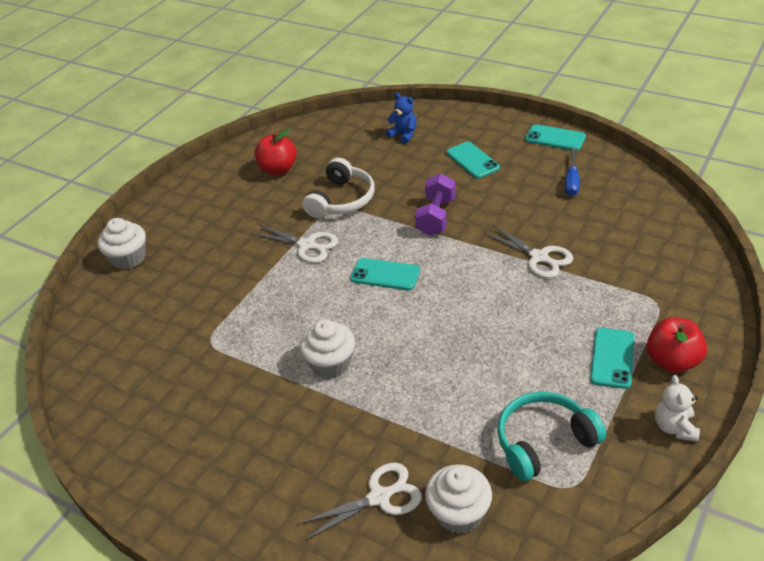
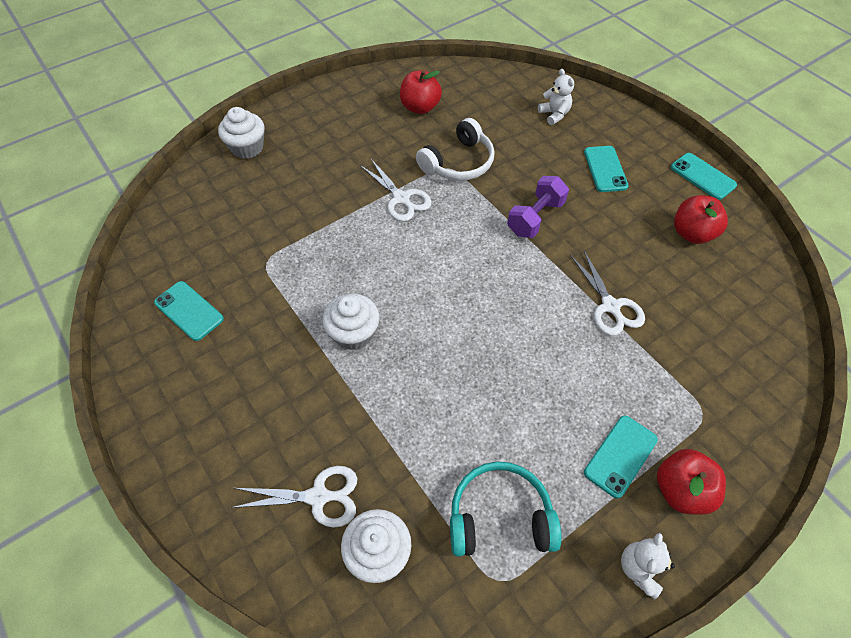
camera: 20 degrees right, 15 degrees up
(385, 275) = (453, 261): turquoise phone -> turquoise phone (189, 311)
(403, 135) = (554, 114): blue teddy bear -> white teddy bear
(571, 181) = (692, 233): blue screwdriver -> red apple

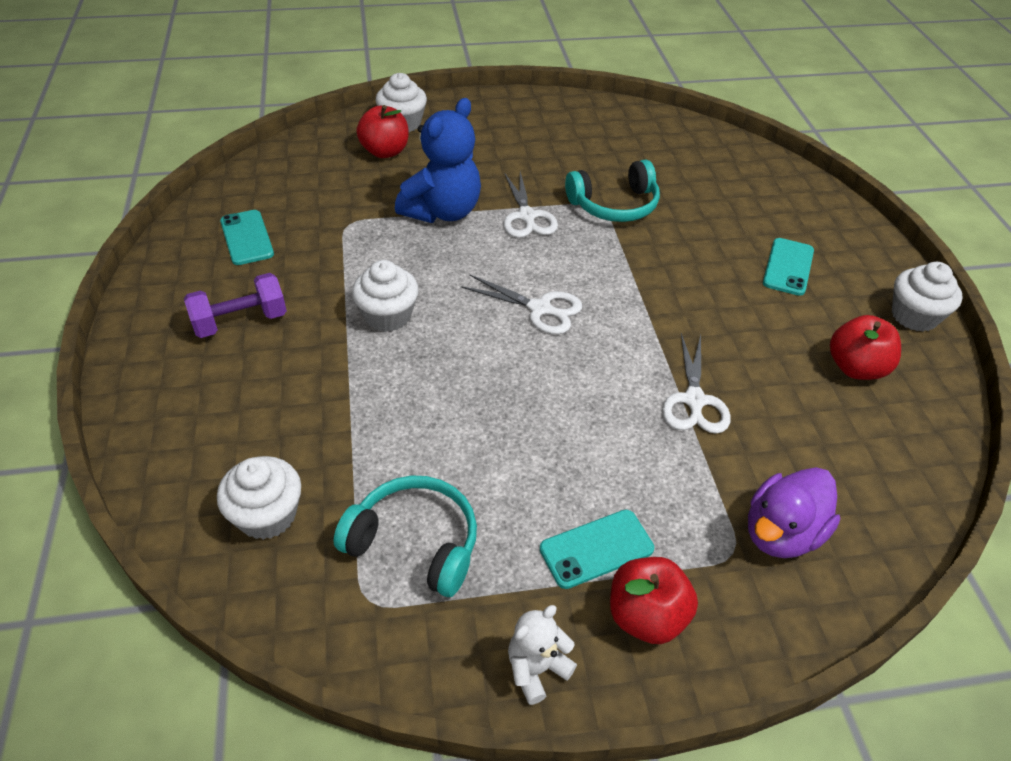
camera: 25 degrees right, 10 degrees down
(318, 497) = (246, 440): white scissors -> white scissors (539, 308)
(334, 220) = (443, 211): none -> blue teddy bear
(420, 107) = (609, 143): red apple -> red apple (385, 151)
(458, 163) = (614, 205): white headphones -> turquoise headphones
(535, 218) = (666, 284): purple dumbbell -> purple dumbbell (240, 321)
(554, 114) = (763, 196): white teddy bear -> none
(702, 176) = (914, 316): turquoise phone -> white cupcake
(722, 383) = (781, 533): none -> purple duck

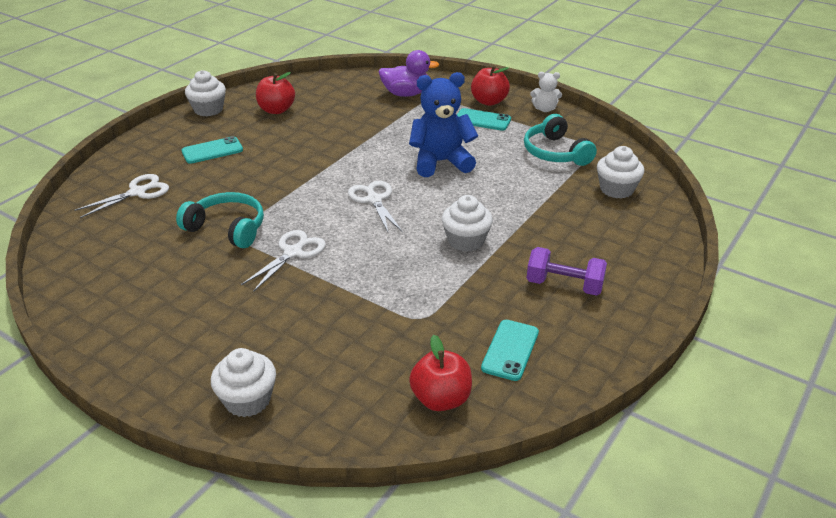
camera: 135 degrees left, 10 degrees down
(385, 151) = (307, 373): red apple -> red apple (441, 399)
(443, 211) = (341, 288): blue teddy bear -> blue teddy bear (441, 162)
(694, 400) = (366, 134): white scissors -> white scissors (137, 192)

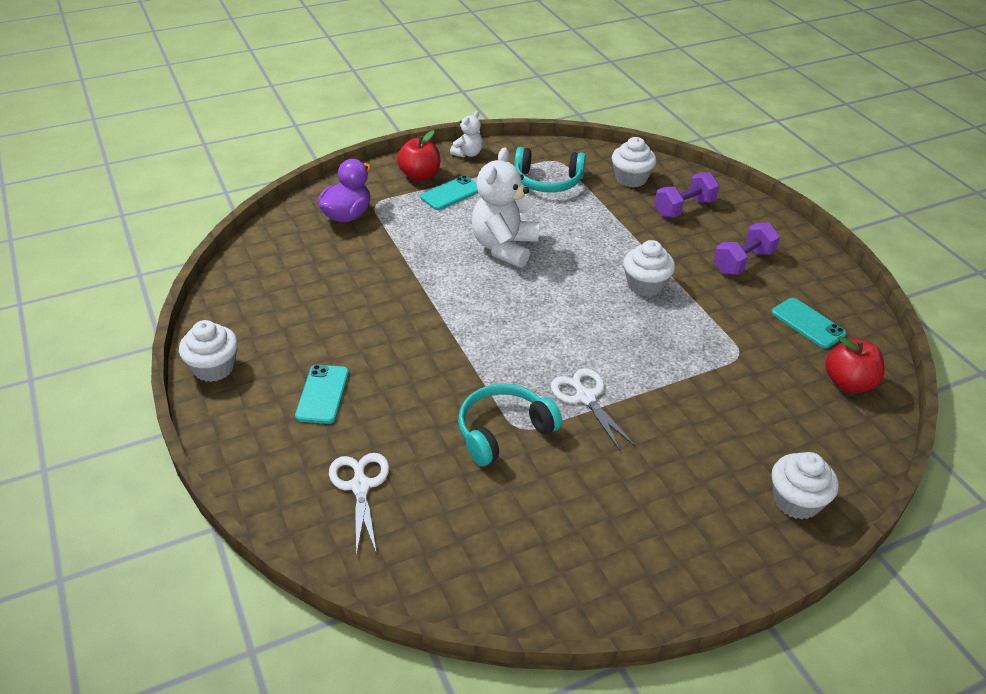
camera: 60 degrees left, 5 degrees up
(276, 110) = (279, 314): red apple -> none
(374, 200) = (535, 312): white scissors -> none
(441, 162) = (504, 247): blue teddy bear -> white teddy bear
(609, 229) = (684, 208): none -> purple dumbbell

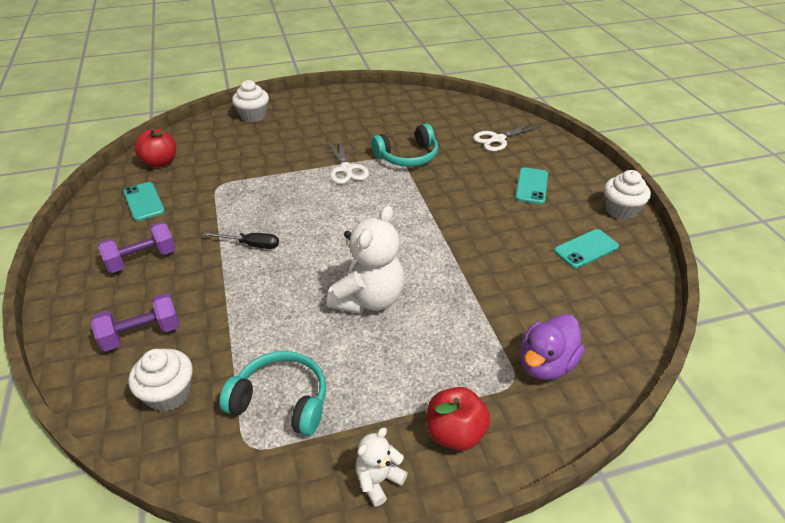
camera: 170 degrees left, 0 degrees up
(360, 486) = (498, 139): white scissors -> white scissors turned 60 degrees clockwise
(451, 193) = (415, 390): turquoise phone -> turquoise phone (586, 249)
(645, 285) = (251, 245): white cupcake -> black screwdriver

